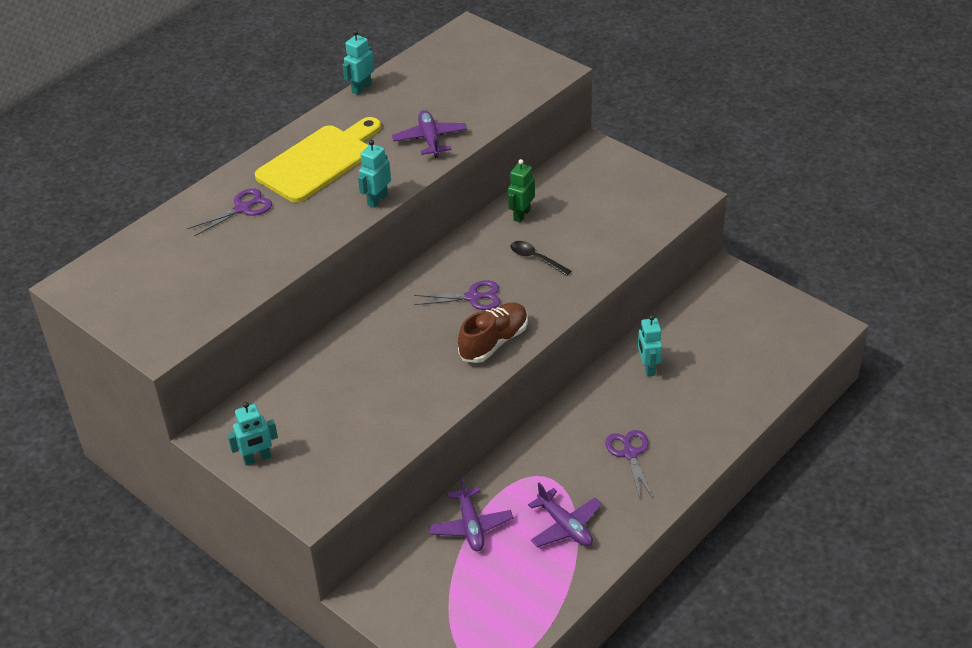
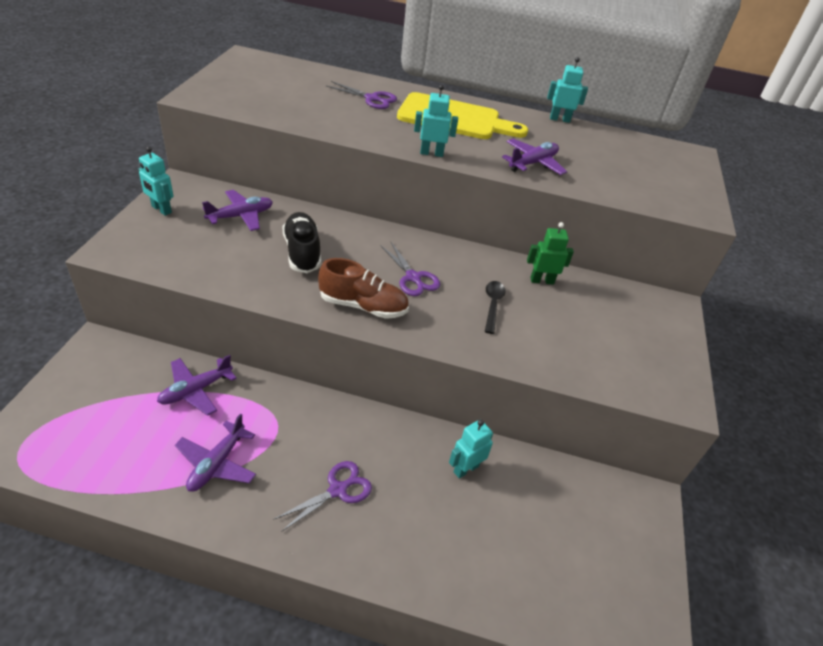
camera: 55 degrees right, 0 degrees up
(306, 396) = (241, 216): none -> purple plane
(393, 364) = (302, 252): none -> black shoe

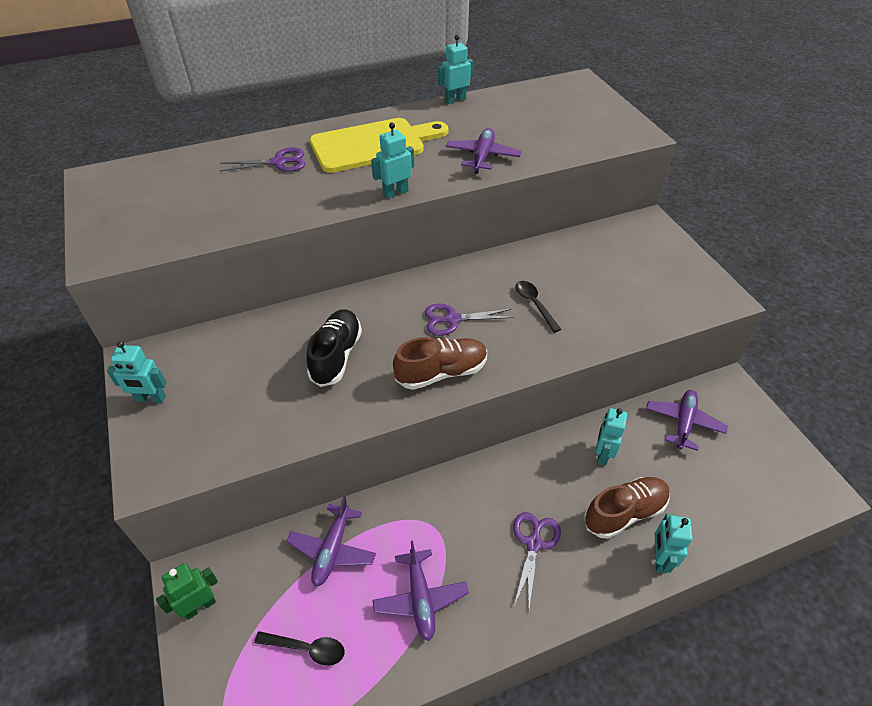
camera: 30 degrees left, 5 degrees up
(114, 437) = (306, 648): none -> black spoon
(241, 216) = (239, 355): purple plane -> purple plane (683, 423)
(302, 252) = (336, 355): black shoe -> black shoe turned 60 degrees clockwise
(413, 278) = (452, 319): purple scissors -> purple scissors turned 150 degrees clockwise
(428, 579) = (659, 559): none -> turquoise robot
(436, 523) = (624, 512): none -> brown shoe
(542, 280) = (546, 259): green robot -> green robot (200, 606)

